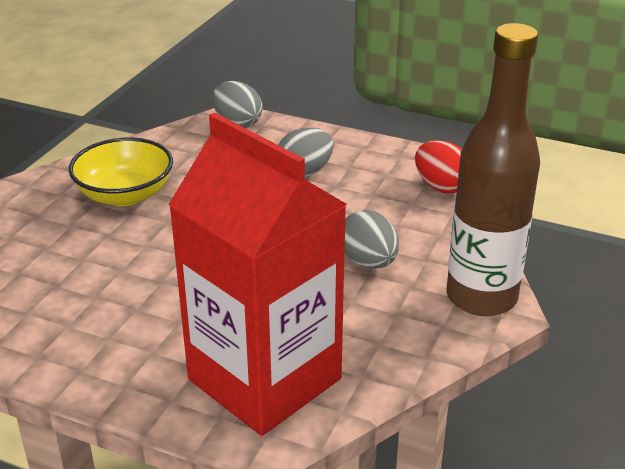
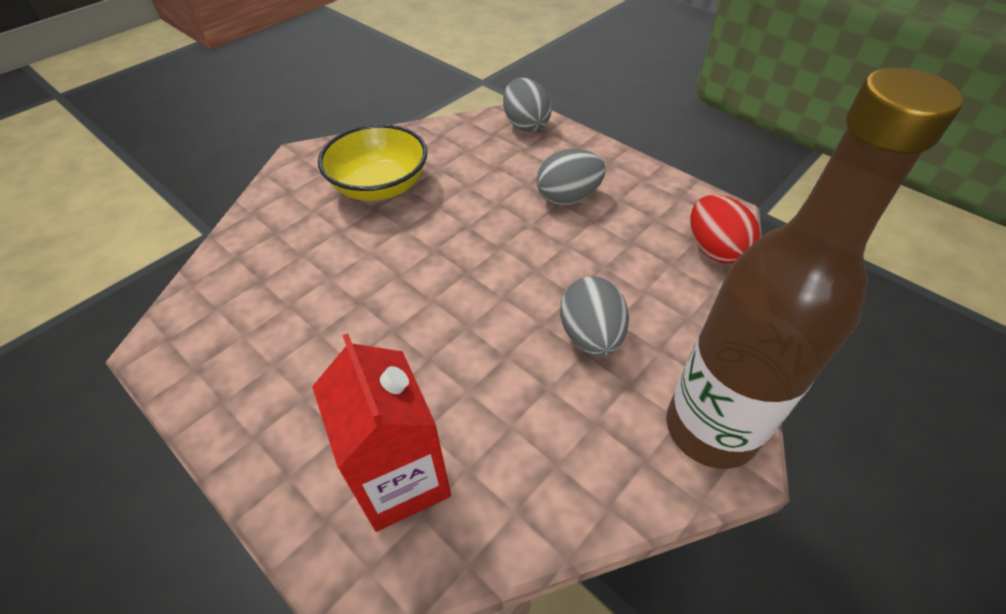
camera: 20 degrees right, 15 degrees up
(264, 379) = (401, 479): red carton -> red carton, size x0.58

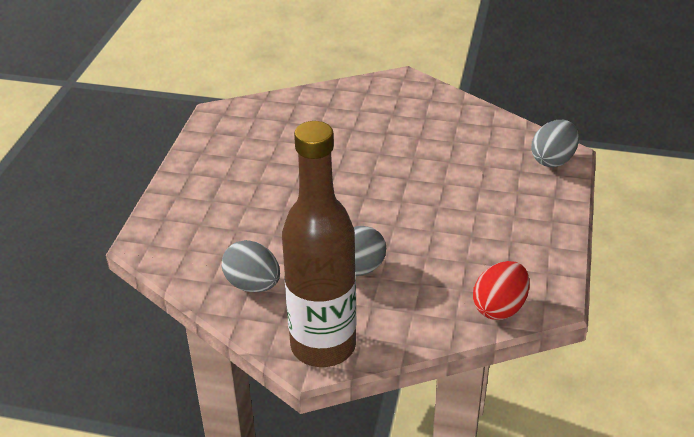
camera: 60 degrees right, 10 degrees down
(380, 186) = (408, 125): yellow bowl -> none
(401, 479) = (201, 233): red carton -> none
(568, 197) = (484, 213): grey egg -> grey egg (253, 285)

